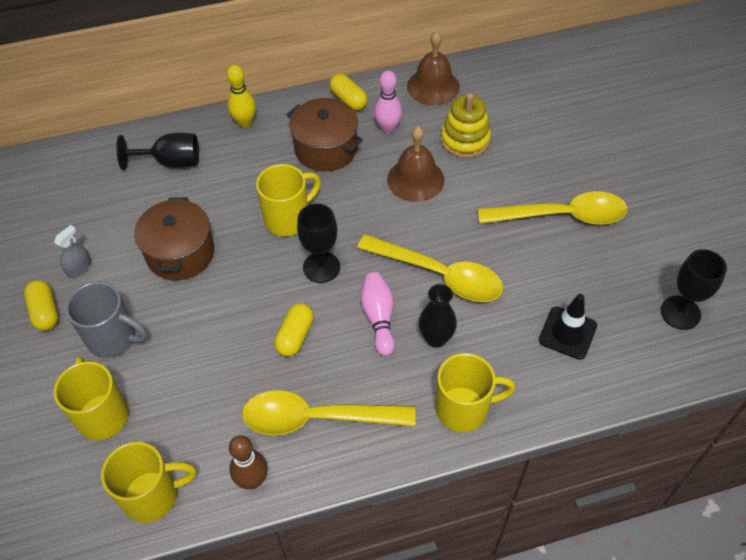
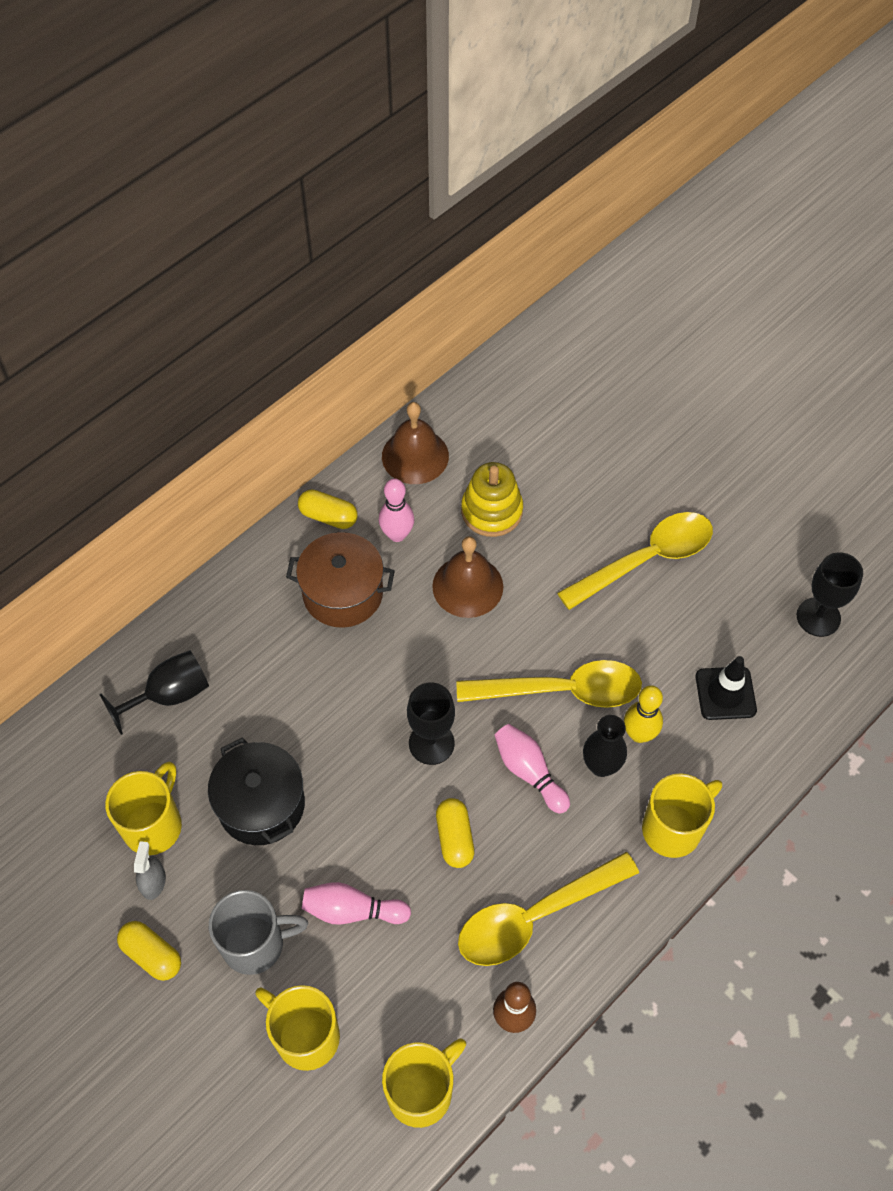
camera: 30 degrees left, 5 degrees up
(180, 253) = (261, 804): brown pot -> black pot
(191, 349) = (352, 910): none -> pink bowling pin
(245, 122) = (224, 602): yellow bowling pin -> yellow bowling pin (639, 734)
(288, 219) = (357, 702): yellow mug -> yellow mug (154, 825)

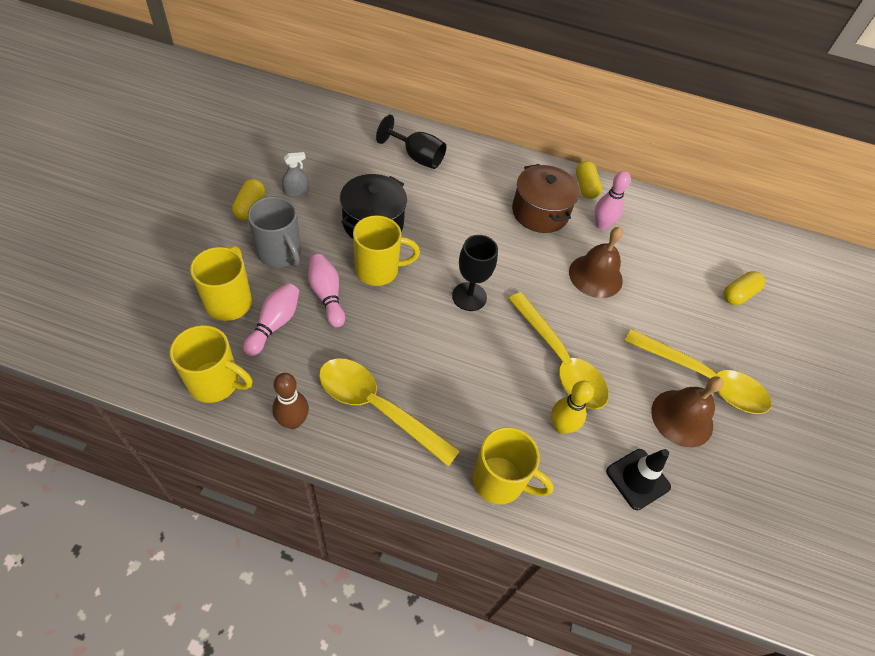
camera: 55 degrees right, 5 degrees down
(154, 825) = (332, 179): yellow mug -> yellow mug (378, 270)
(415, 456) = (663, 214): brown bell -> brown bell (682, 418)
(454, 838) = (409, 335): yellow capsule -> yellow capsule (738, 294)
(491, 511) = (660, 269): yellow stacking toy -> none
(529, 772) = (484, 363): pink bowling pin -> pink bowling pin (274, 324)
(601, 765) = (519, 409): black vase -> none
(818, 617) = (759, 531): black goblet -> none

